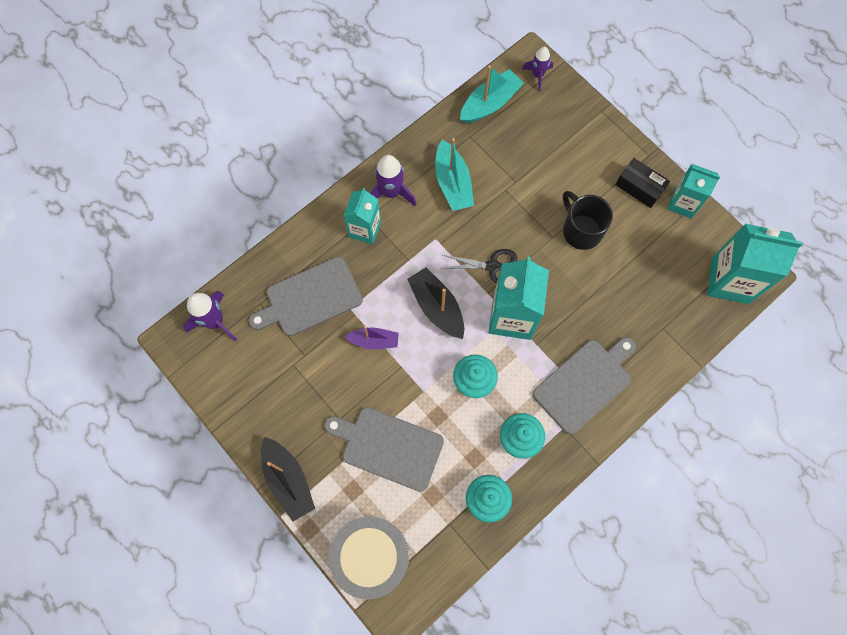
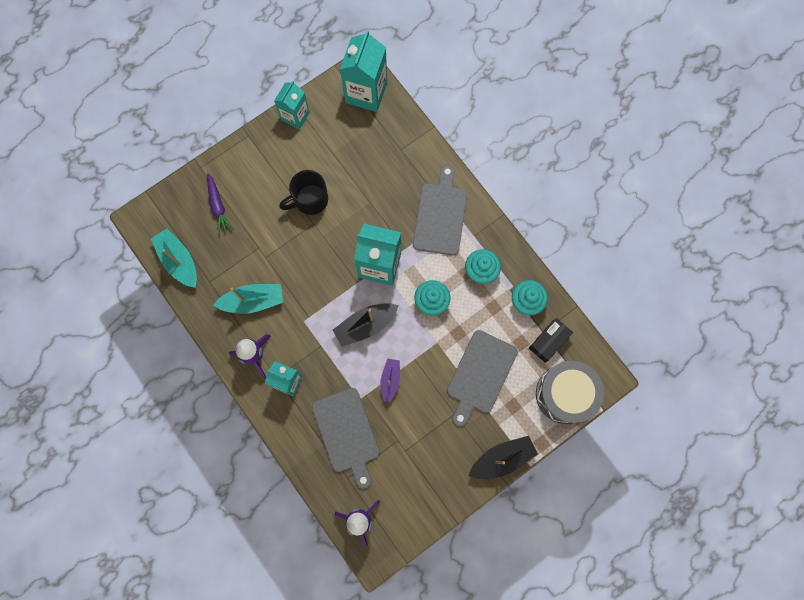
camera: 85 degrees left, 5 degrees up
(492, 266) = (334, 275): black scissors -> none
(537, 75) = (156, 216): purple rocket -> none
(558, 134) = (218, 206): none -> purple carrot
(584, 383) = (440, 215): grey cutting board -> grey cutting board turned 45 degrees clockwise
(639, 187) = (277, 148): black box -> black box (548, 341)

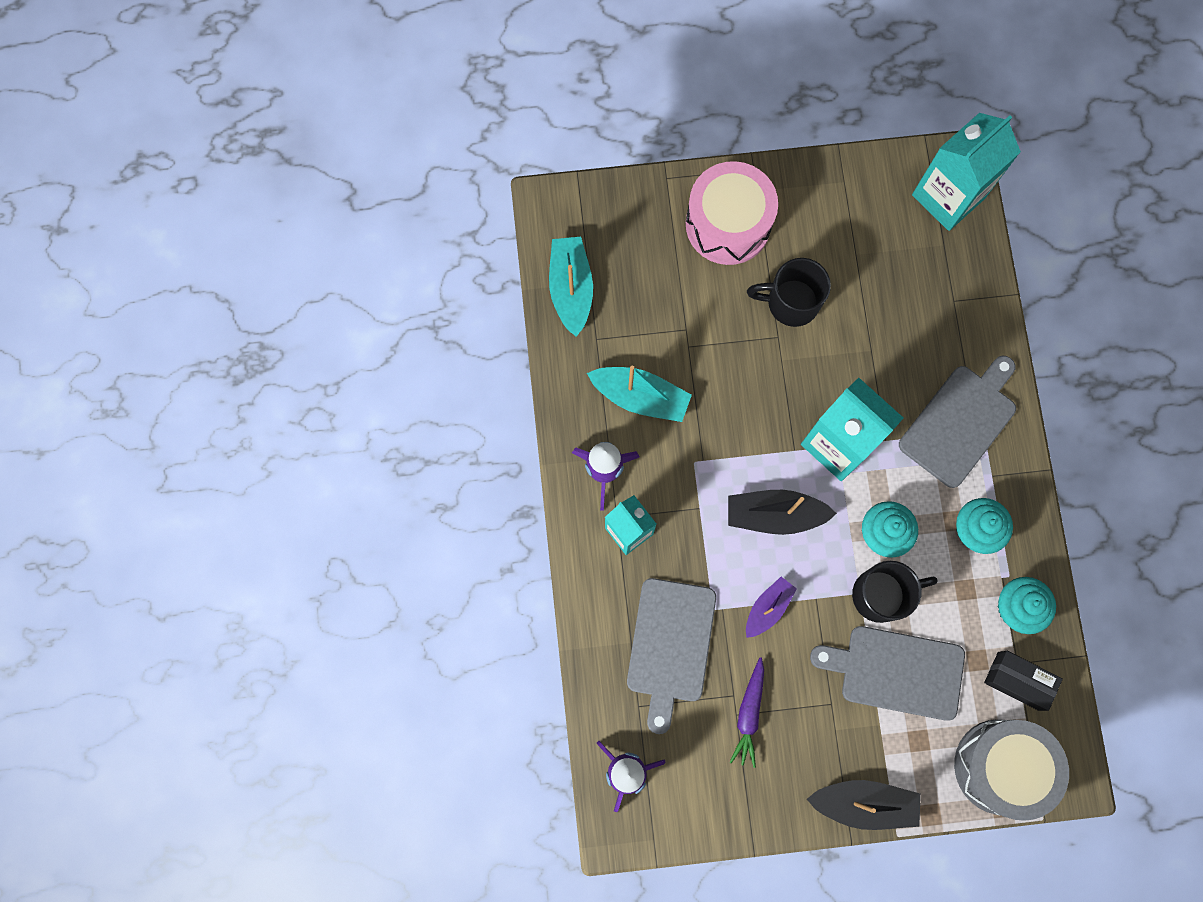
camera: 30 degrees right, 0 degrees up
(218, 206) = (662, 243): purple carrot -> purple carrot (749, 714)
(250, 175) = (728, 224): none -> pink drum
(295, 116) = (832, 177): turquoise carton -> none
(449, 336) = (881, 595): none -> black mug
(480, 375) = (896, 672): grey cutting board -> grey cutting board turned 45 degrees clockwise
(548, 341) = (1018, 681): black box -> black box turned 45 degrees clockwise

